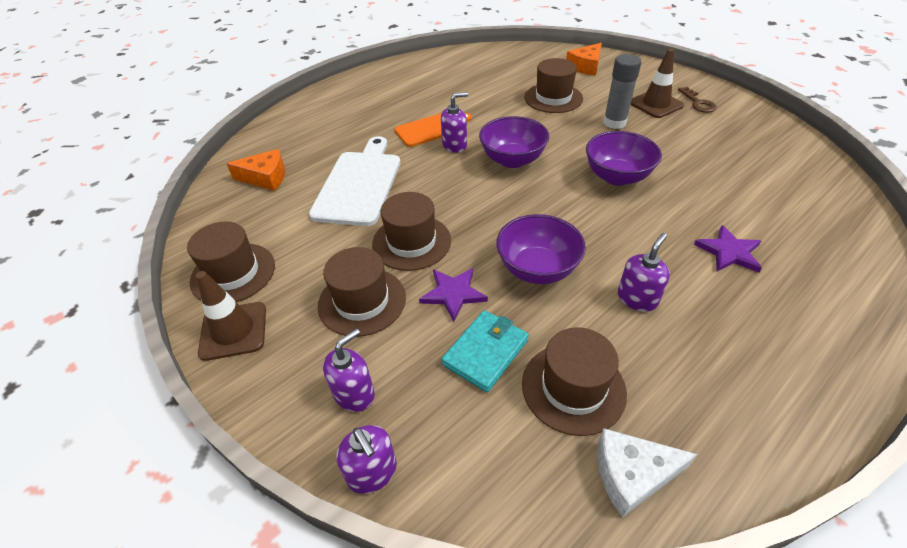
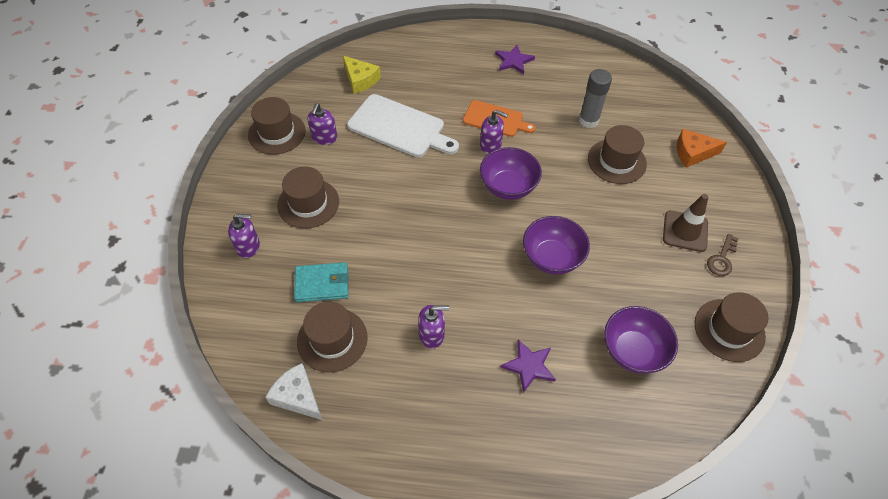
camera: 45 degrees right, 10 degrees up
(233, 331) = (242, 167): brown traffic cone -> none
(265, 177) = (360, 80): orange cheese -> yellow cheese
(359, 184) = (399, 127): white cutting board -> white cutting board turned 60 degrees clockwise
(372, 472) = (213, 286): purple soap dispenser -> purple soap dispenser (324, 137)
(411, 242) = (374, 191): brown hat -> brown hat (729, 330)
(453, 294) = (351, 240): purple star -> purple star (513, 61)
(537, 269) = (410, 268): purple bowl -> purple bowl (633, 351)
(614, 123) = (624, 219): grey glue stick -> grey glue stick (588, 120)

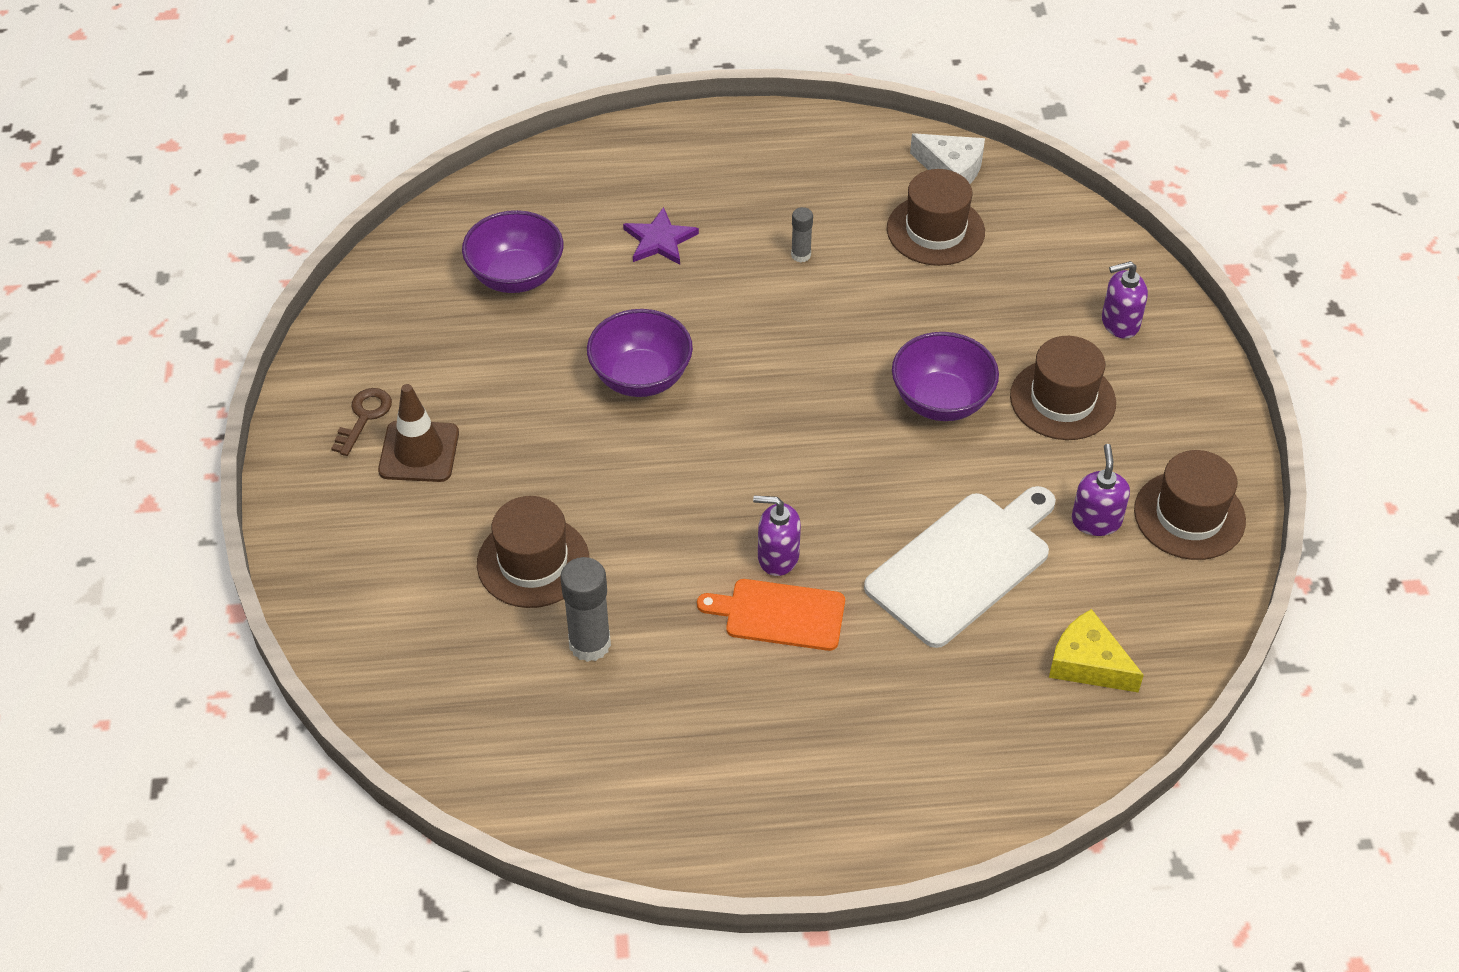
camera: 170 degrees right, 5 degrees down
(322, 284) = (981, 291): turquoise wallet -> none
(399, 127) = (963, 565): white cutting board -> white cutting board turned 120 degrees clockwise
(432, 334) = (801, 255): purple soap dispenser -> grey glue stick
(508, 187) = (730, 480): purple bowl -> purple bowl (941, 401)
(513, 61) = (768, 776): purple star -> none
(693, 153) = (382, 603): orange cheese -> none
(729, 330) = (373, 321): brown hat -> none

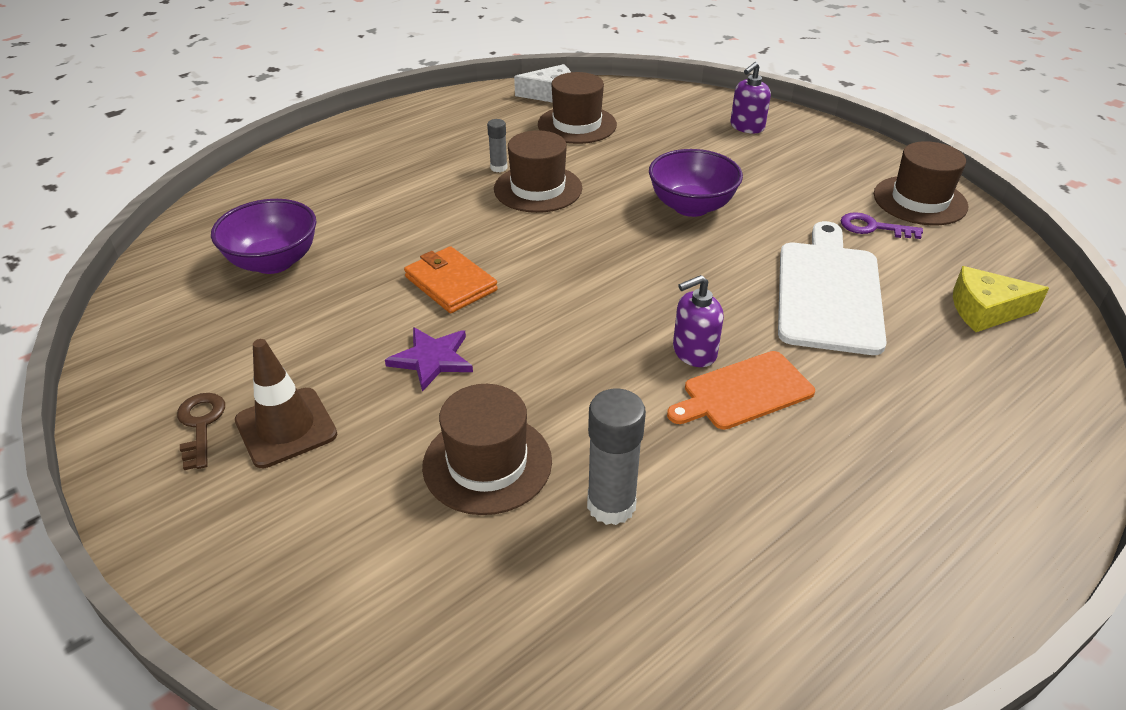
camera: 35 degrees left, 10 degrees down
(641, 377) = (450, 283): purple bowl -> orange wallet
(659, 240) = (380, 197): purple star -> purple star (432, 359)
(1062, 399) = (765, 175): brown hat -> brown hat (538, 189)
(1096, 520) = (873, 227): purple soap dispenser -> purple key

